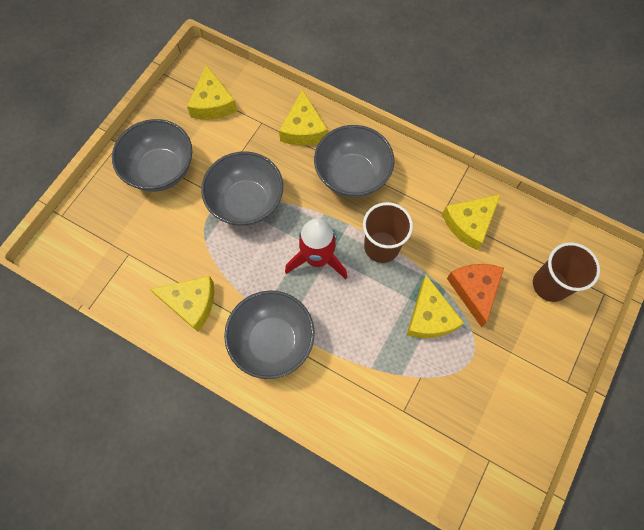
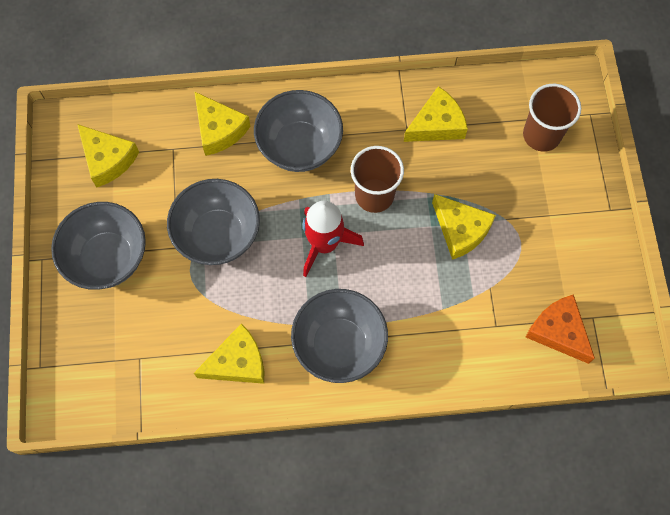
camera: 35 degrees left, 0 degrees up
(469, 223) = (437, 124): yellow cheese -> yellow cheese turned 135 degrees counterclockwise
(474, 290) = (482, 181): orange cheese -> orange cheese (558, 331)

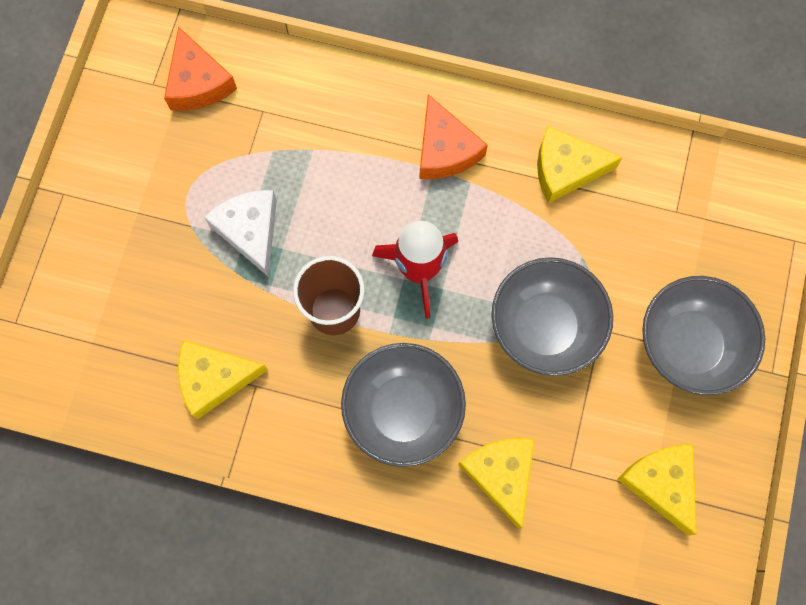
camera: 160 degrees left, 5 degrees up
(339, 345) = (445, 149): grey bowl -> orange cheese
(461, 230) = (250, 231): yellow cheese -> white cheese
(541, 135) = (91, 316): brown cup -> none

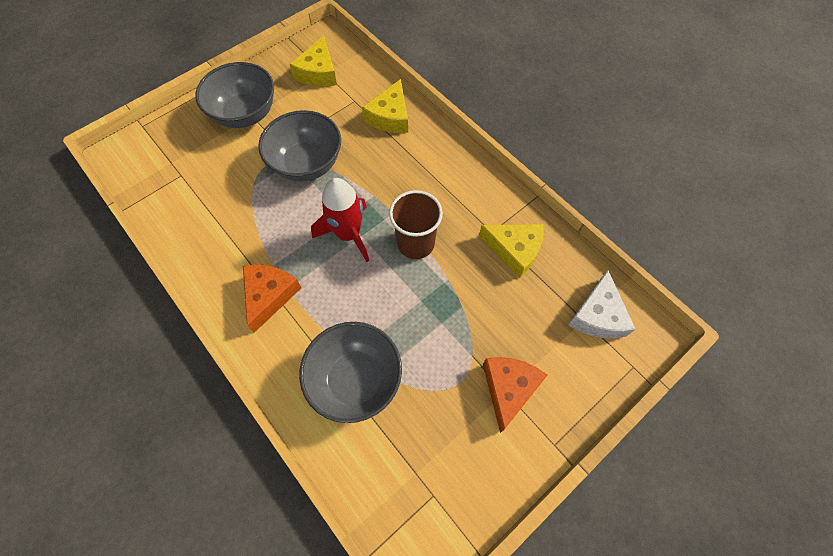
camera: 145 degrees left, 10 degrees down
(198, 82) = (396, 470): orange cheese -> orange cheese (508, 389)
(250, 231) = (434, 325): white cheese -> white cheese (598, 315)
(403, 411) = (417, 171): grey bowl -> grey bowl (355, 380)
(565, 169) = (213, 235): yellow cheese -> none

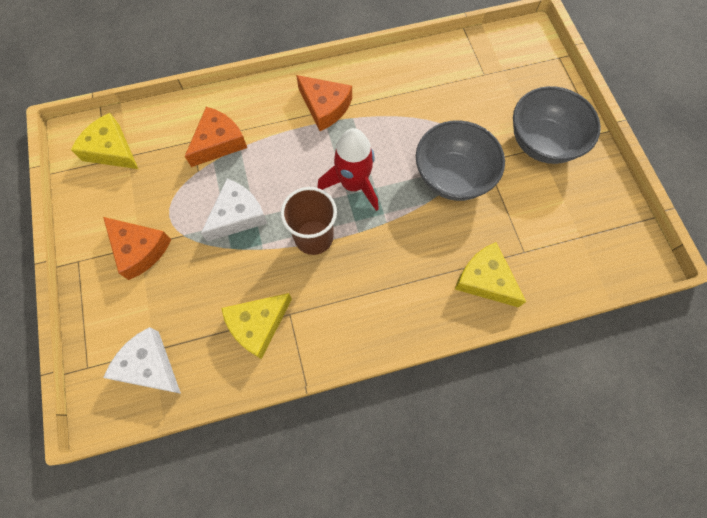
camera: 115 degrees right, 5 degrees up
(318, 72) = (582, 230): yellow cheese -> yellow cheese (111, 150)
(355, 380) = (218, 142): grey bowl -> orange cheese
(427, 317) = (237, 215): none -> white cheese

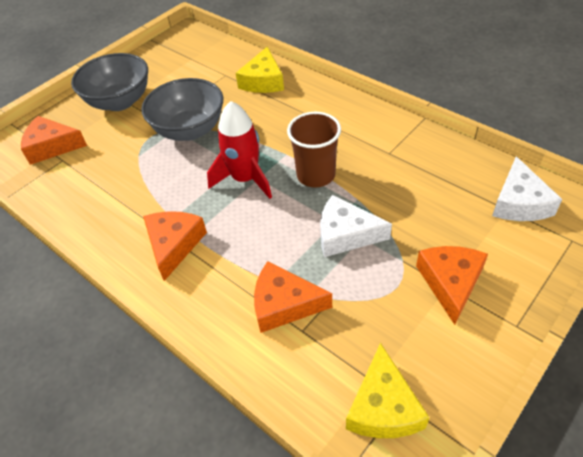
camera: 120 degrees left, 20 degrees down
(258, 325) = (417, 163): yellow cheese -> none
(508, 73) = (52, 146): none -> orange cheese

